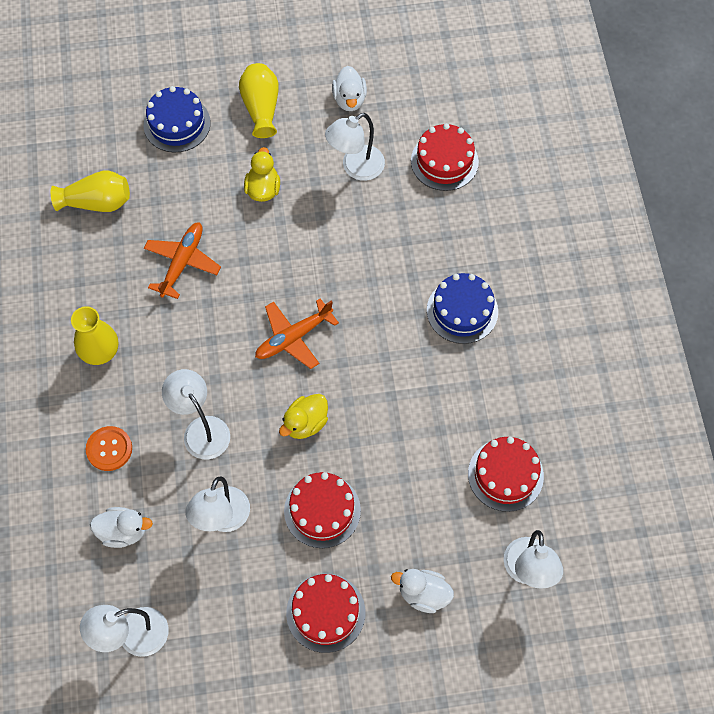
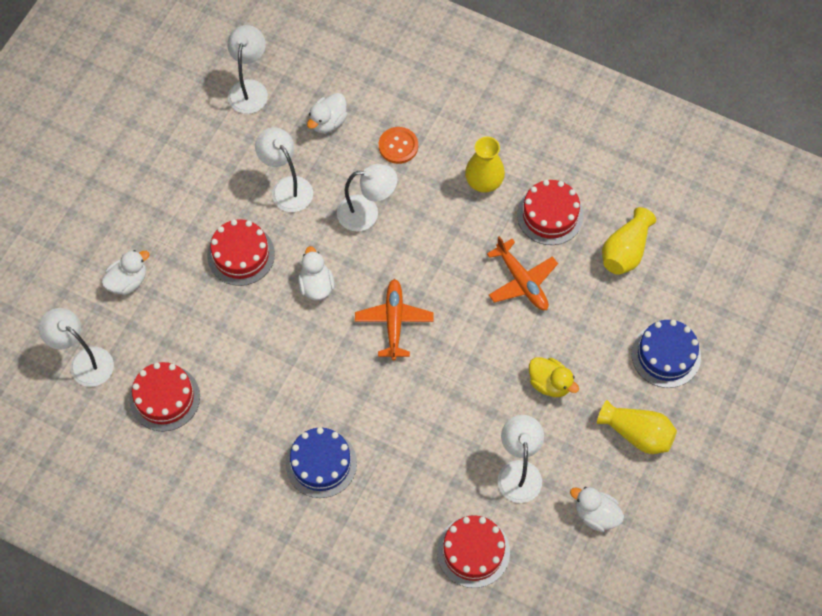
camera: 125 degrees right, 0 degrees up
(305, 423) = (316, 285): yellow duck -> white duck
(325, 612) = (168, 212): red cake -> red cake (550, 215)

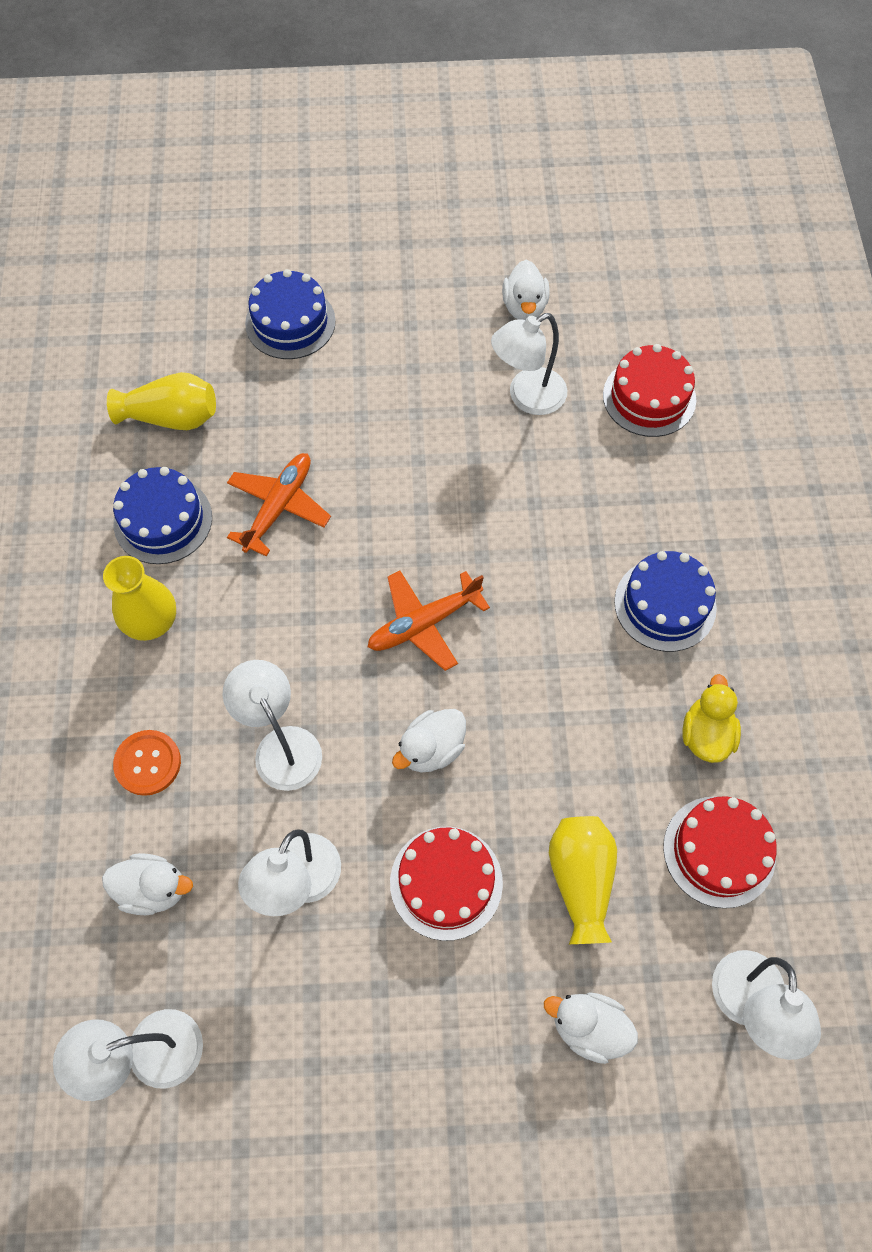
camera: 120 degrees left, 0 degrees up
(550, 215) = (163, 520): red cake -> blue cake
(550, 383) = (398, 416): yellow duck -> yellow duck (706, 734)
(637, 433) = (405, 310): yellow vase -> yellow vase (580, 880)

